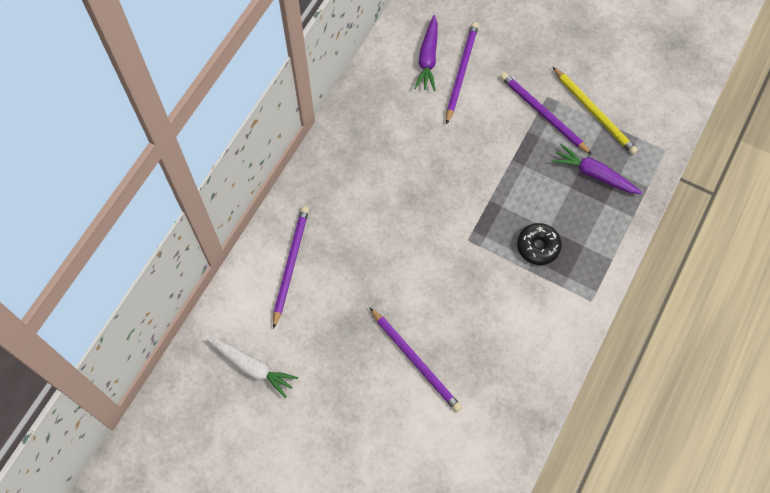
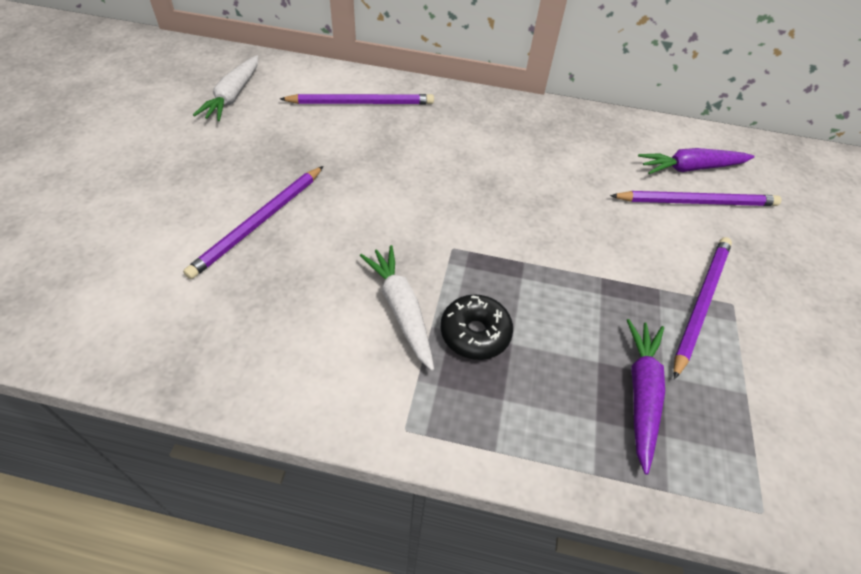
camera: 70 degrees right, 15 degrees down
(511, 284) = (401, 309): none -> white carrot
(594, 113) = (753, 374): yellow pencil -> none

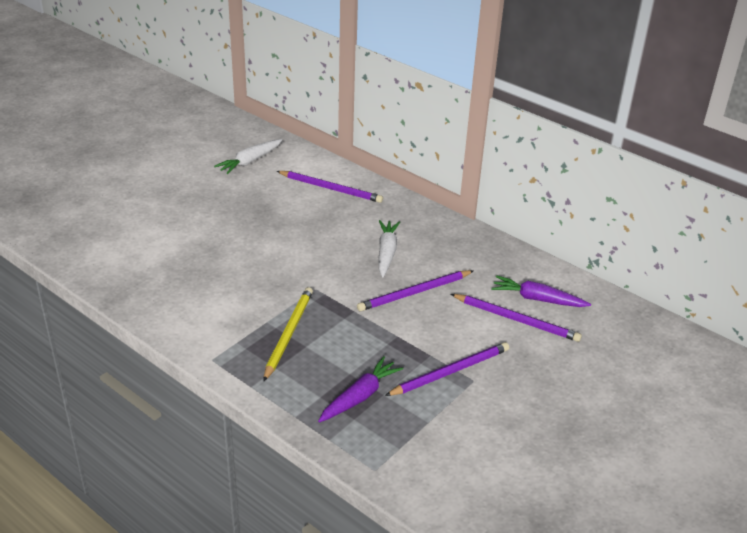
camera: 30 degrees right, 15 degrees down
(259, 223) = (211, 238): purple pencil -> purple pencil (414, 293)
(401, 309) = (256, 308): white carrot -> white carrot (386, 253)
(475, 333) = (288, 334): black donut -> yellow pencil

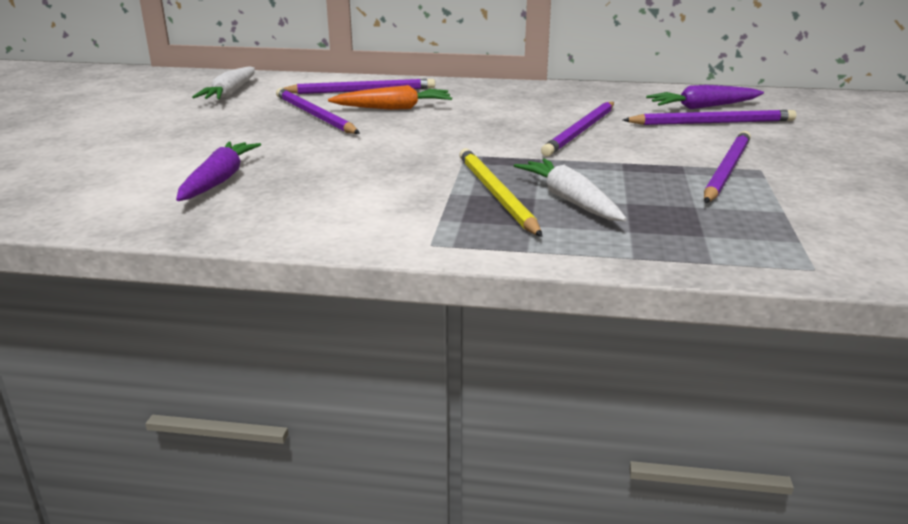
camera: 30 degrees left, 10 degrees down
(274, 208) = (314, 115): none -> purple pencil
(329, 218) = (394, 108): none -> orange carrot
(360, 396) = (674, 216): purple carrot -> purple carrot (219, 180)
(386, 253) = (500, 114): white carrot -> white carrot (570, 200)

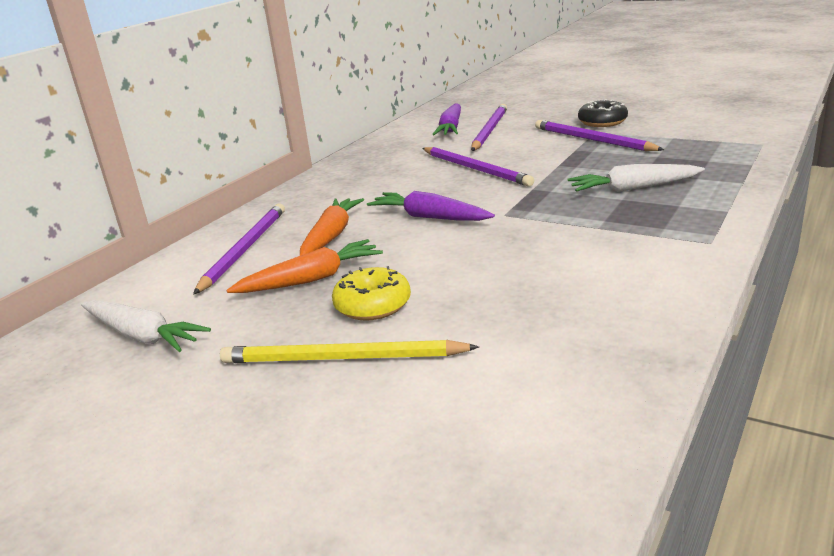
camera: 65 degrees left, 0 degrees up
(219, 180) = (506, 341): purple carrot -> purple carrot (429, 217)
(274, 137) = (373, 305): none -> yellow donut
(314, 115) = (311, 279): purple pencil -> orange carrot
(496, 194) = (609, 211): yellow pencil -> yellow pencil (342, 358)
(806, 169) = (602, 122): none -> black donut

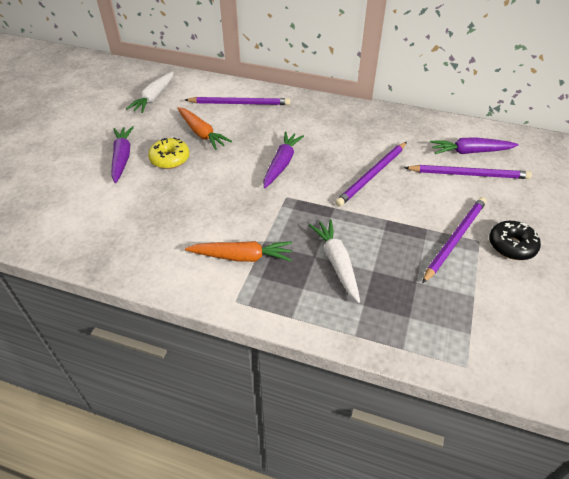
camera: 75 degrees right, 20 degrees up
(331, 236) = (255, 129): orange carrot -> orange carrot (242, 257)
(342, 358) = (122, 158): yellow pencil -> purple carrot

